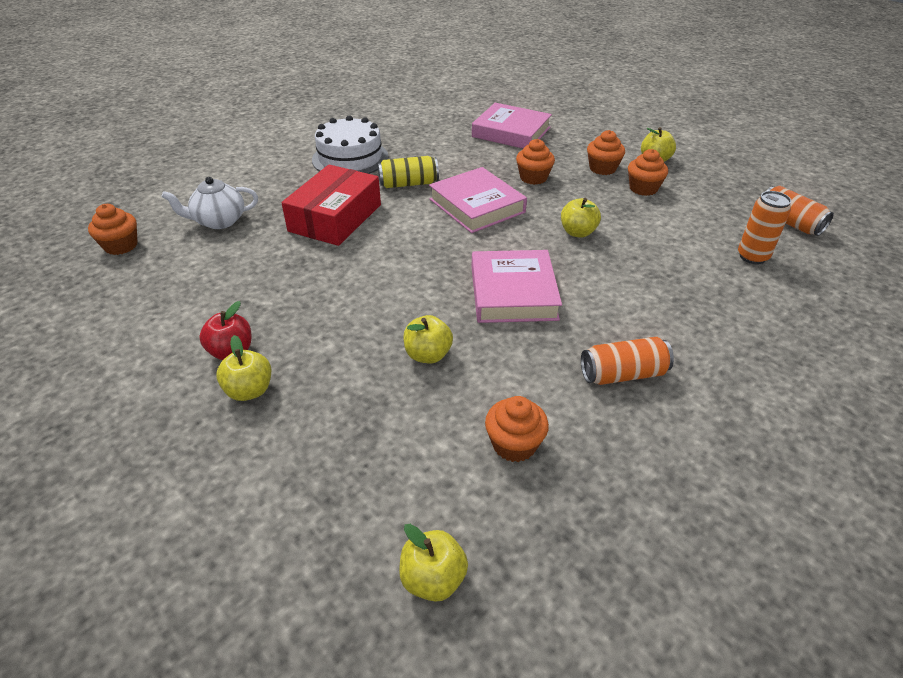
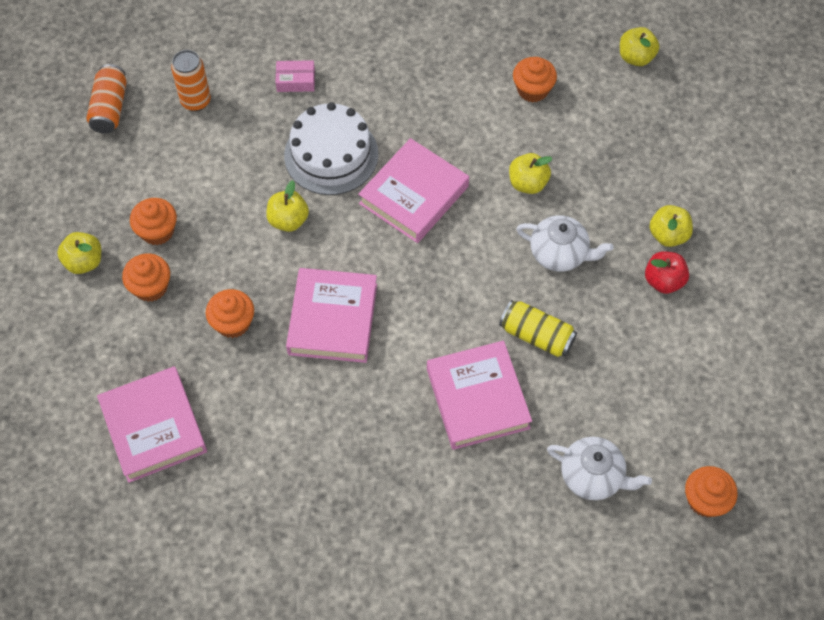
camera: 140 degrees left, 20 degrees up
(335, 218) = (478, 398): red box -> pink book
(348, 320) = (559, 253): none -> white teapot
(350, 158) = (379, 509): white cake -> white cake (331, 155)
(408, 184) = (362, 406): yellow can -> yellow can (536, 336)
(623, 374) = (418, 85): orange can -> none
(718, 312) = (296, 80): none -> pink box

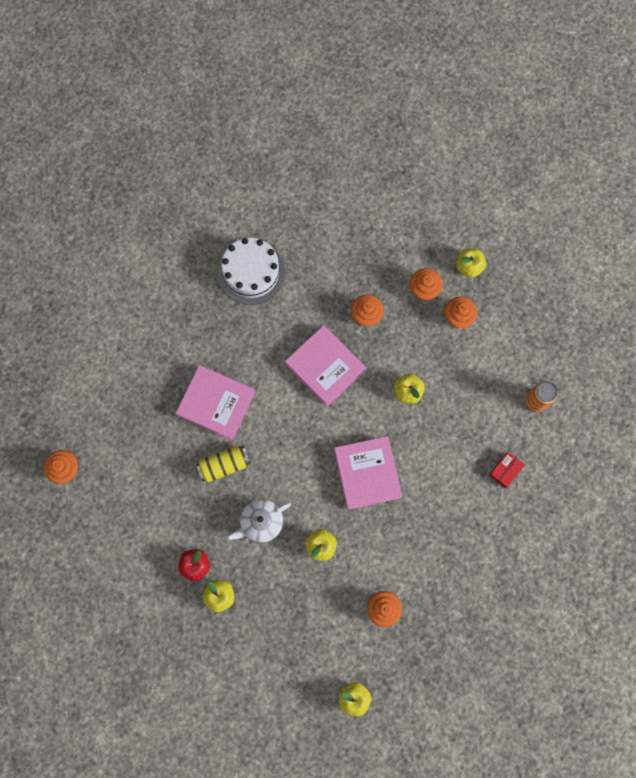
camera: 130 degrees right, 15 degrees up
(110, 108) = (569, 349): orange can -> none
(154, 427) = (338, 235): pink book -> none
(296, 80) = (505, 470): pink box -> red box
(331, 155) = (433, 449): white cake -> white cake (251, 272)
(592, 476) = (126, 424): white teapot -> none

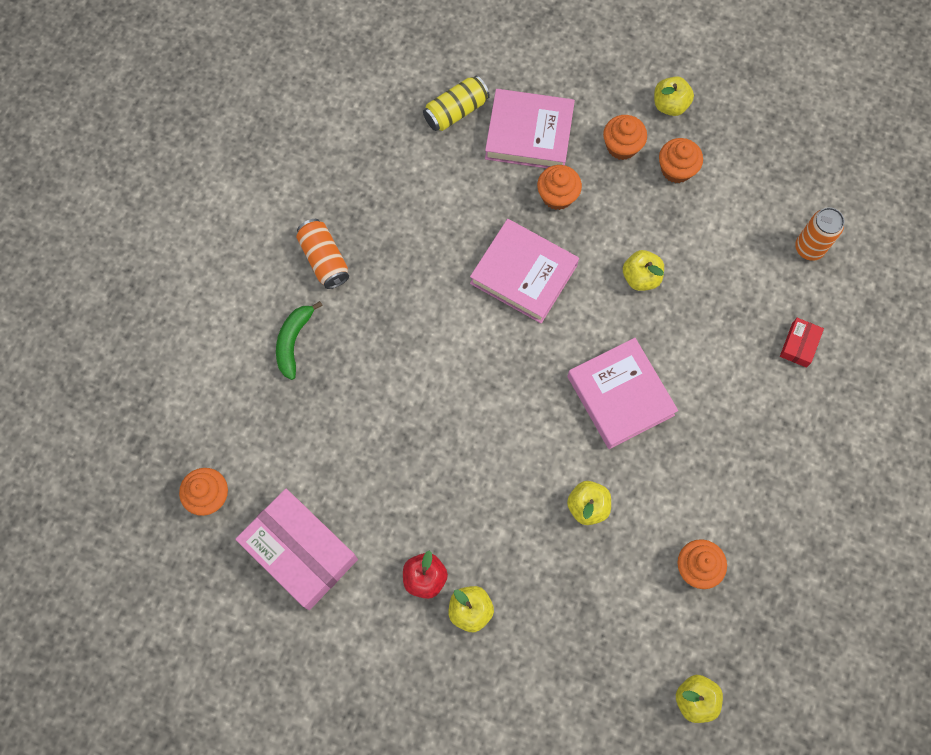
camera: 15 degrees left, 5 degrees down
(116, 524) = (300, 552): none -> pink box
(151, 374) = (293, 341): none -> green banana
(188, 320) = (324, 259): none -> orange can
(216, 403) = (392, 357): pink book -> pink book (529, 134)
(224, 465) = (426, 434): yellow can -> yellow can (456, 111)
(251, 272) = (391, 179): white cake -> none
(261, 522) = (498, 497): white teapot -> none

